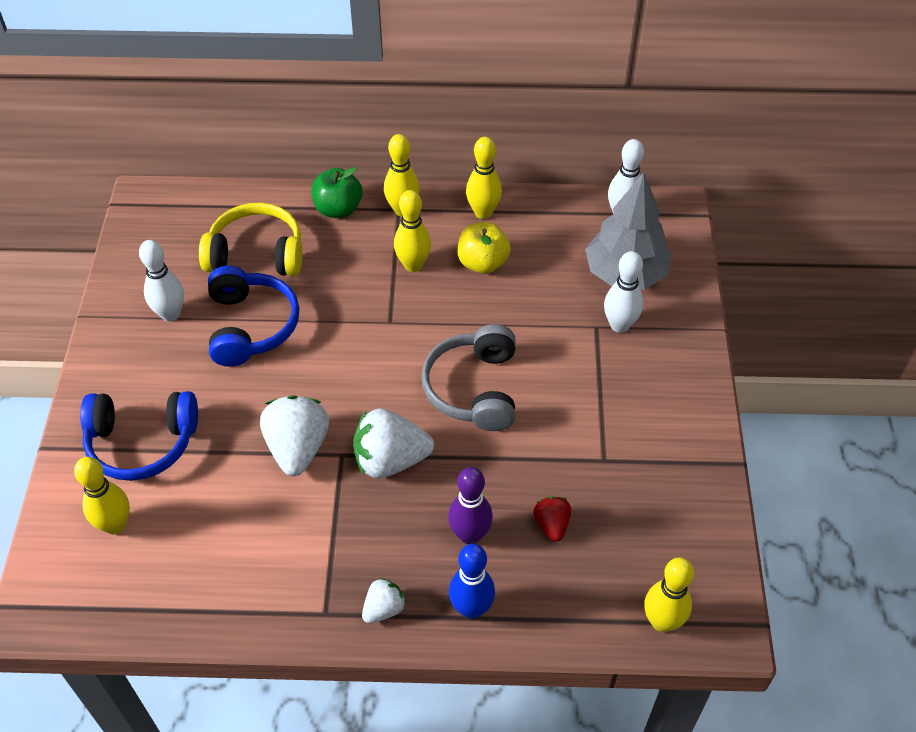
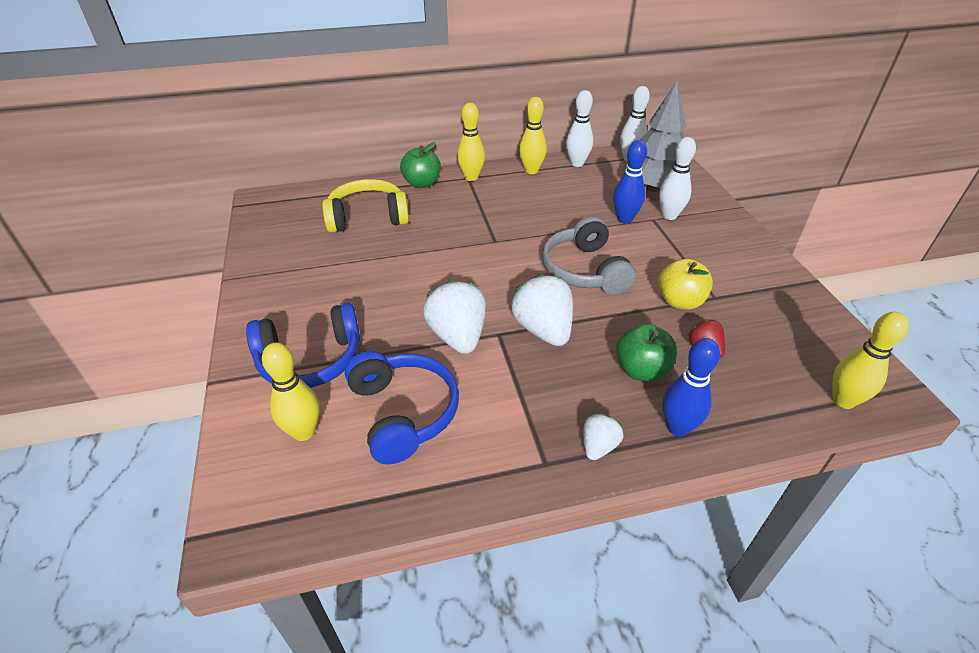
camera: 15 degrees left, 10 degrees down
(170, 314) = (307, 265): white bowling pin -> white bowling pin (577, 163)
(251, 326) = (381, 261): blue headphones -> blue headphones (403, 413)
(390, 460) = (543, 330): white strawberry -> white strawberry turned 90 degrees clockwise
(413, 265) = (495, 206): yellow bowling pin -> none
(470, 535) = (641, 370): purple bowling pin -> green apple
(482, 263) = (547, 197): yellow apple -> yellow apple (679, 301)
(561, 319) = (624, 219): none -> blue bowling pin

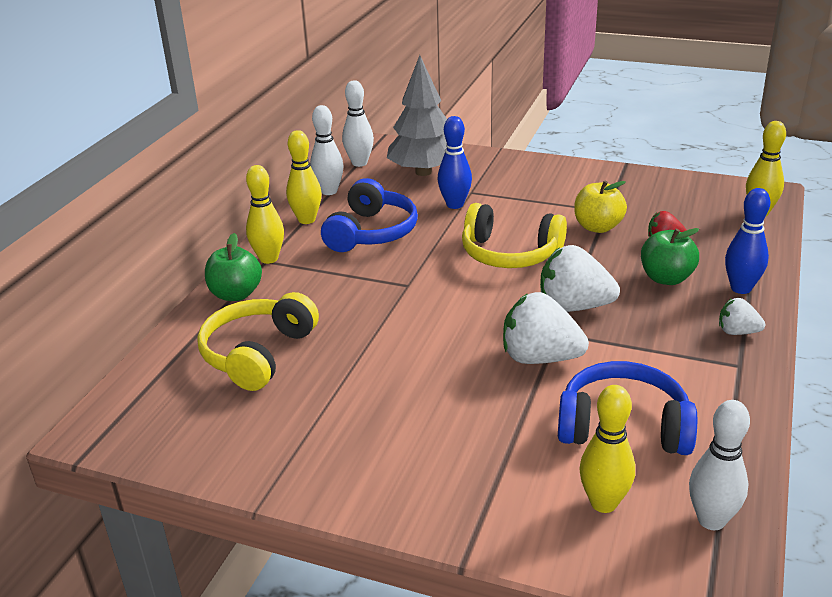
camera: 55 degrees left, 10 degrees down
(310, 359) = (490, 469): blue headphones -> blue headphones (371, 232)
(585, 270) = (509, 254): grey headphones -> yellow headphones
(598, 446) = (737, 332): white strawberry -> white strawberry turned 45 degrees counterclockwise
(669, 215) = (475, 183): white bowling pin -> white bowling pin (711, 520)

